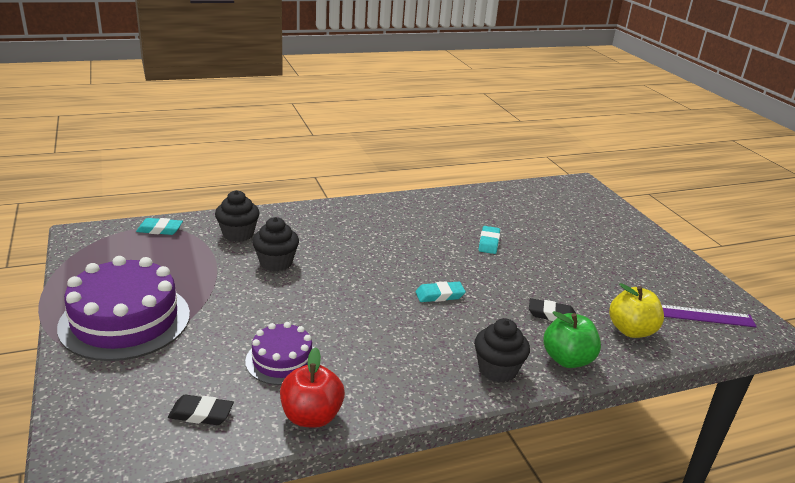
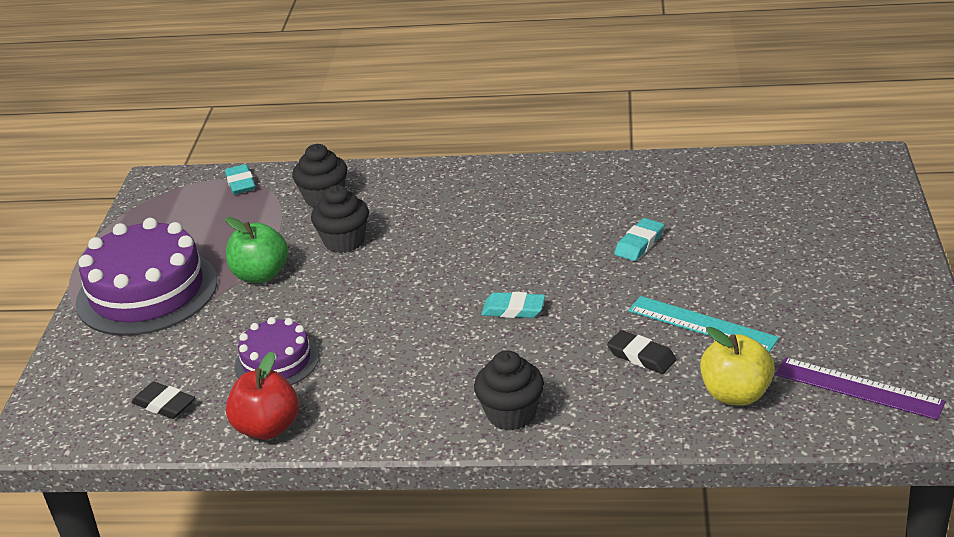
camera: 30 degrees right, 5 degrees up
(160, 229) = (240, 183): turquoise eraser -> turquoise eraser turned 45 degrees clockwise
(567, 359) = (611, 417): green apple -> green apple (261, 275)
(571, 288) = (702, 324): none -> turquoise ruler

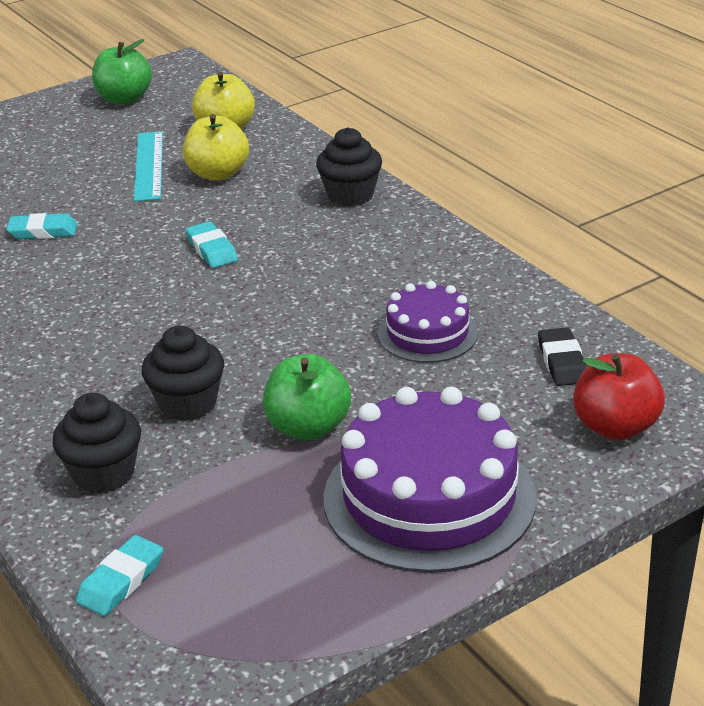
camera: 130 degrees left, 0 degrees up
(267, 428) = (510, 289): red apple -> red apple (615, 427)
(641, 356) = (218, 174): black eraser -> yellow apple
(858, 388) = (172, 96): purple ruler -> none
(881, 356) = (124, 99): none -> green apple

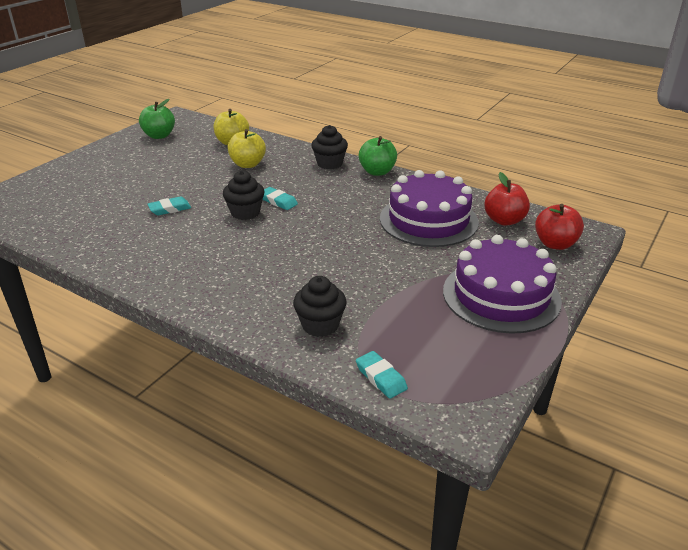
camera: 25 degrees left, 0 degrees up
(121, 580) = (381, 377): turquoise eraser -> turquoise eraser turned 45 degrees counterclockwise
(149, 165) = (204, 166): turquoise ruler -> none
(188, 404) = (335, 279): black cupcake -> black cupcake (245, 213)
(308, 427) = (410, 276): green apple -> green apple (377, 172)
(427, 333) = (428, 220): purple cake -> purple cake, size x1.80
(562, 362) = (504, 220): black eraser -> red apple

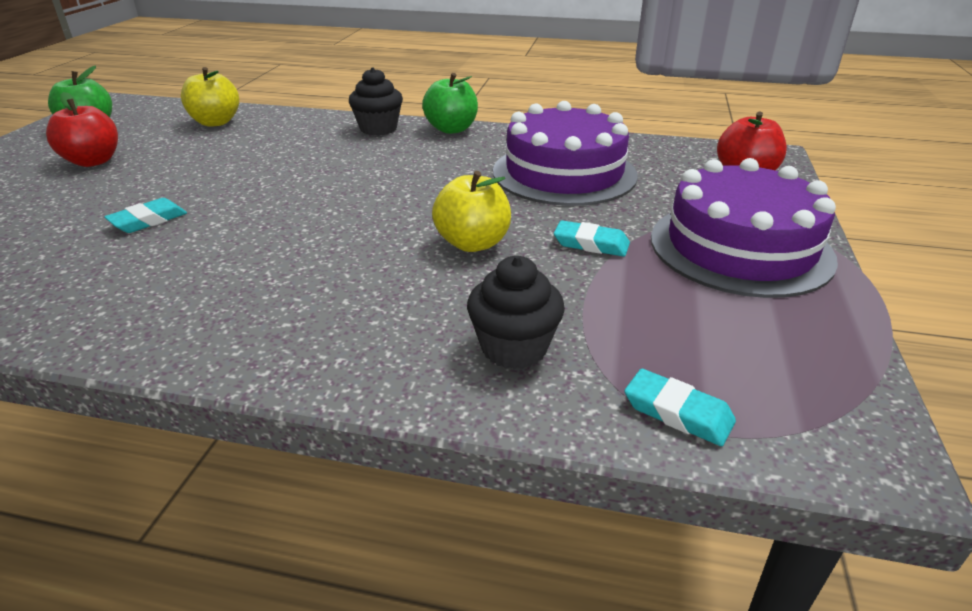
camera: 20 degrees left, 0 degrees up
(245, 213) = (285, 206): black cupcake -> none
(248, 164) = (254, 145): yellow apple -> yellow apple (473, 243)
(278, 201) = (329, 183): turquoise eraser -> turquoise eraser (591, 244)
(504, 220) = (660, 159): red apple -> red apple (93, 161)

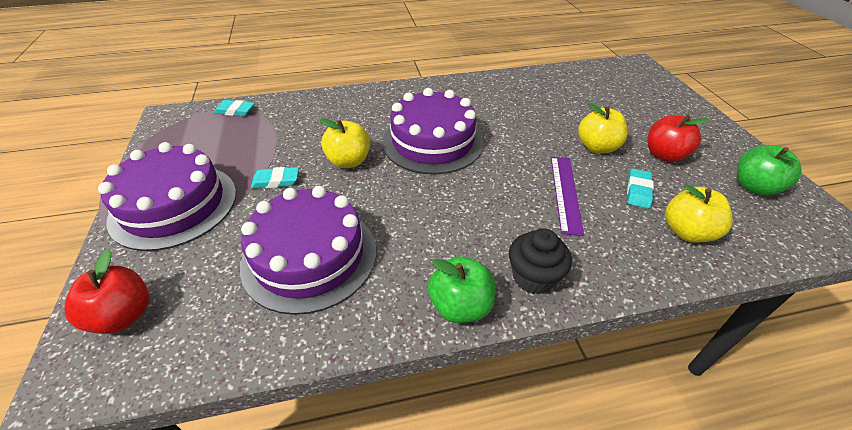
camera: 155 degrees right, 10 degrees up
(139, 183) = (597, 147): none -> yellow apple
(148, 220) = (540, 126): turquoise eraser -> turquoise eraser (638, 191)
(260, 159) = (565, 193): none -> purple ruler
(326, 239) = (432, 142): none -> purple cake
(514, 348) = (303, 116): black cupcake -> none

